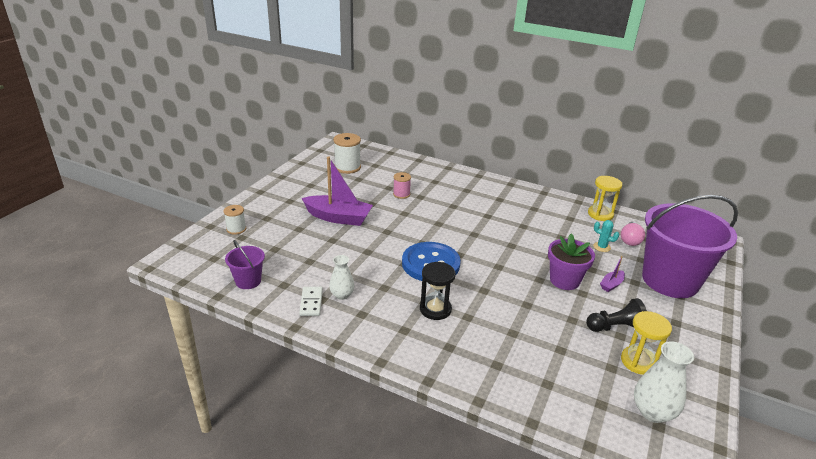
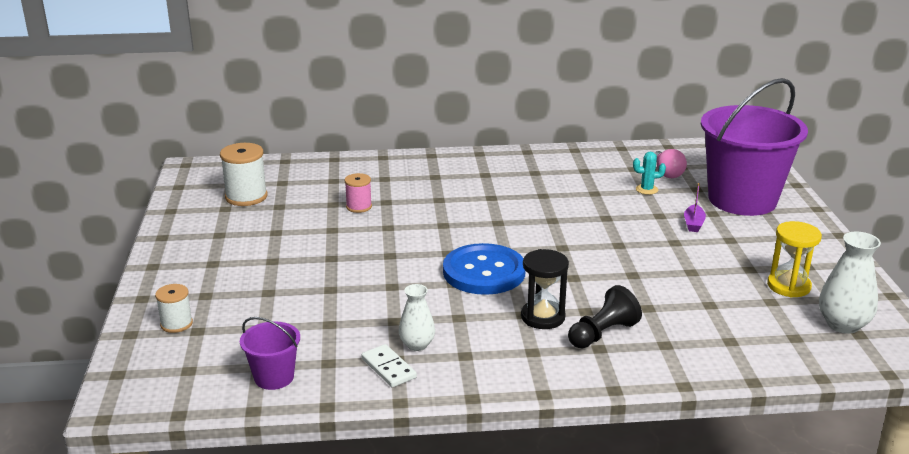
camera: 30 degrees left, 5 degrees down
(338, 217) = (307, 261): purple boat -> none
(564, 280) = (645, 236): purple flower pot -> none
(600, 214) = (611, 156): yellow hourglass -> none
(615, 327) = (738, 263): black pawn -> black pawn (602, 334)

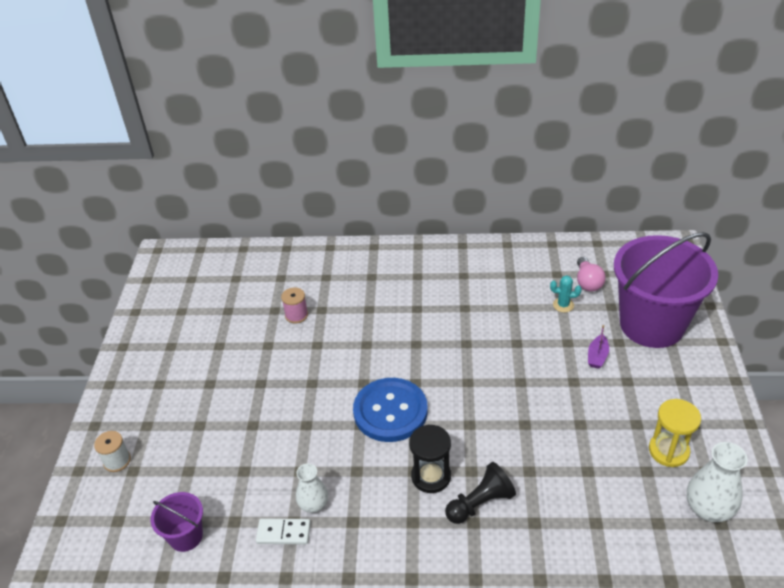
camera: 10 degrees right, 15 degrees up
(246, 197) = (202, 296): white spool -> none
(388, 368) = (283, 533): white domino -> white domino turned 60 degrees counterclockwise

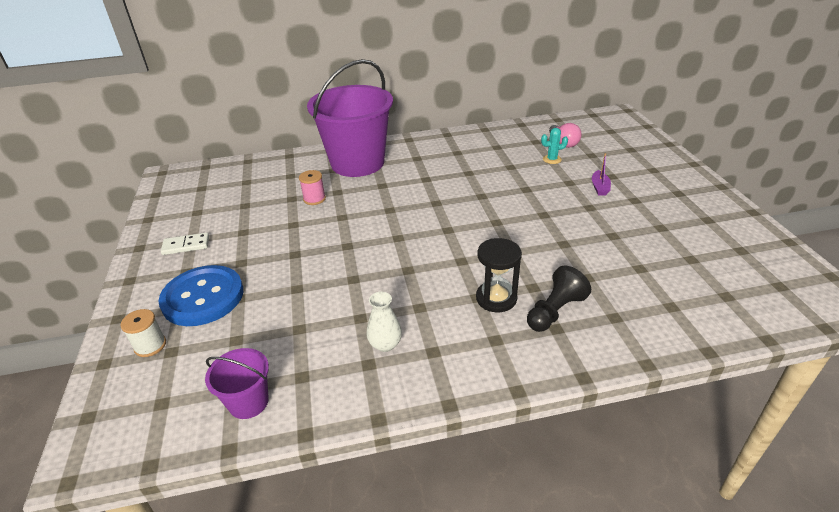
camera: 15 degrees left, 5 degrees down
(283, 533) = (361, 376): white domino -> white domino (186, 245)
(390, 411) = (433, 254): blue button -> blue button (203, 297)
(652, 324) = (631, 161): purple bucket -> purple bucket (357, 163)
(668, 451) = (700, 241): yellow hourglass -> none
(708, 509) = (762, 277): white vase -> none

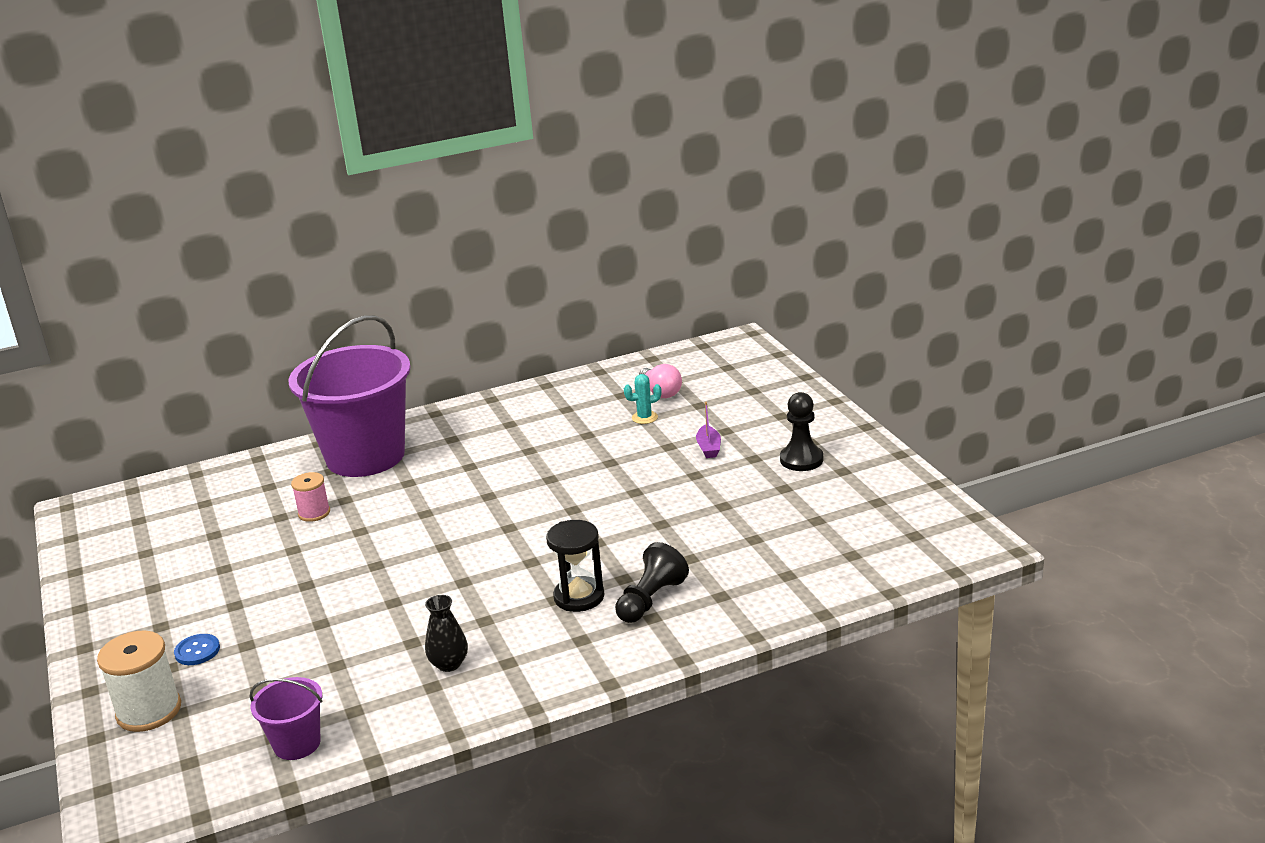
camera: 10 degrees left, 10 degrees down
(150, 345) = (149, 711): white spool -> white spool, size x1.64
(186, 245) = (147, 596): white domino -> none
(203, 297) = (197, 651): blue button -> blue button, size x0.42
(385, 344) = (449, 664): white vase -> black vase
(673, 206) = (801, 460): none -> black pawn

